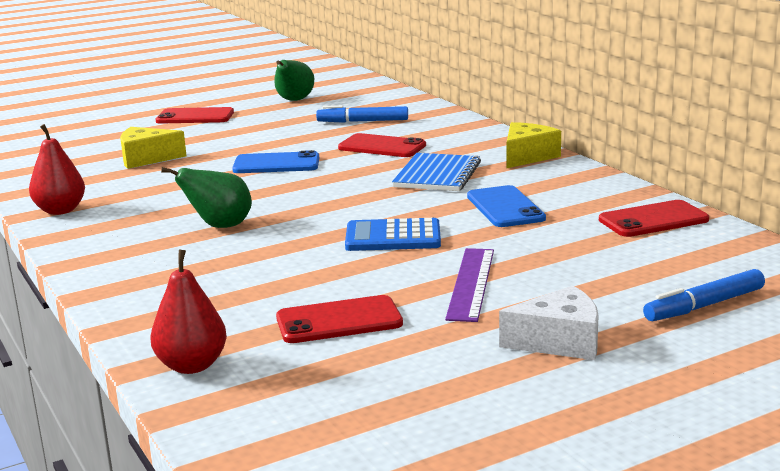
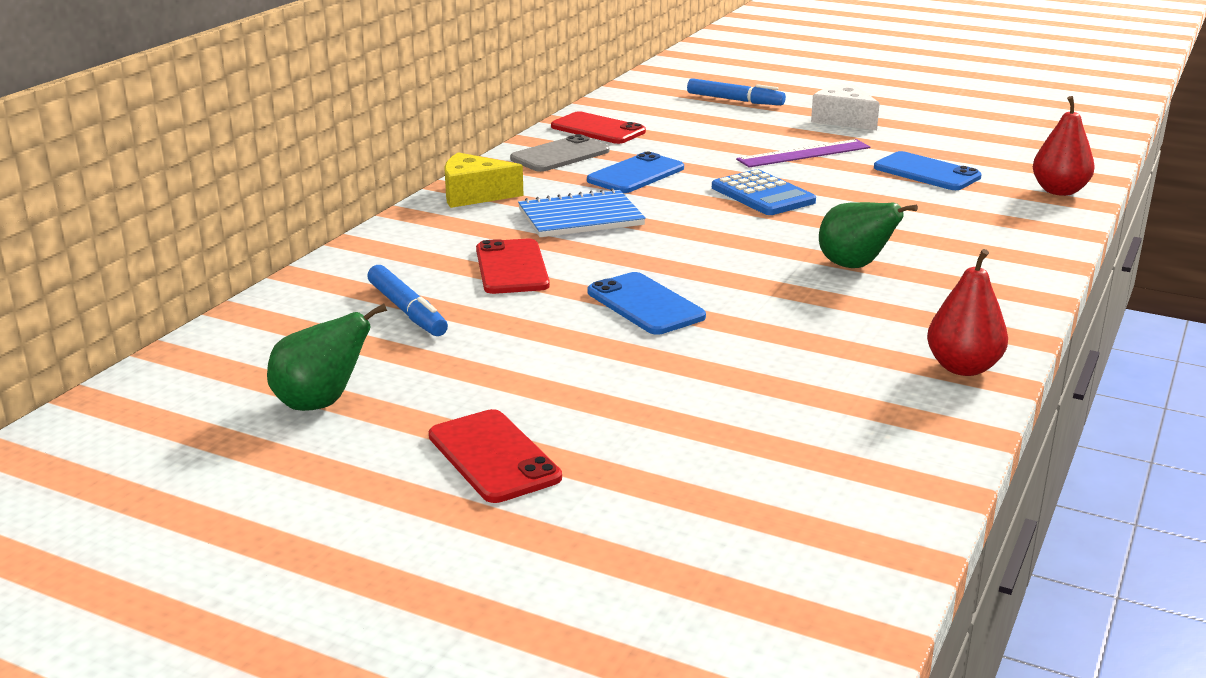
camera: 125 degrees left, 5 degrees up
(146, 159) = (734, 400): yellow cheese -> none
(339, 321) = (926, 172): red phone -> blue phone
(590, 194) = (560, 155): none -> grey phone

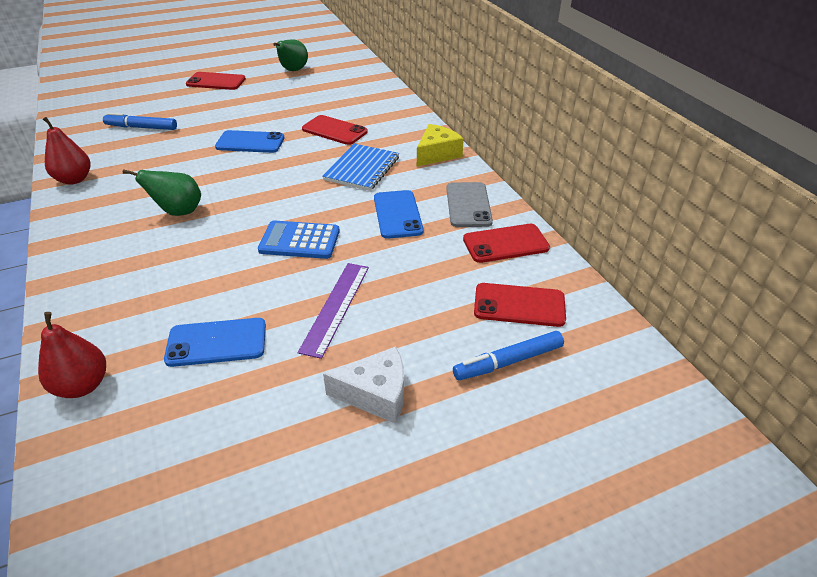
camera: 130 degrees right, 15 degrees up
(407, 311) = (332, 99): blue marker -> blue marker (141, 127)
(670, 109) = (519, 305): none -> red phone

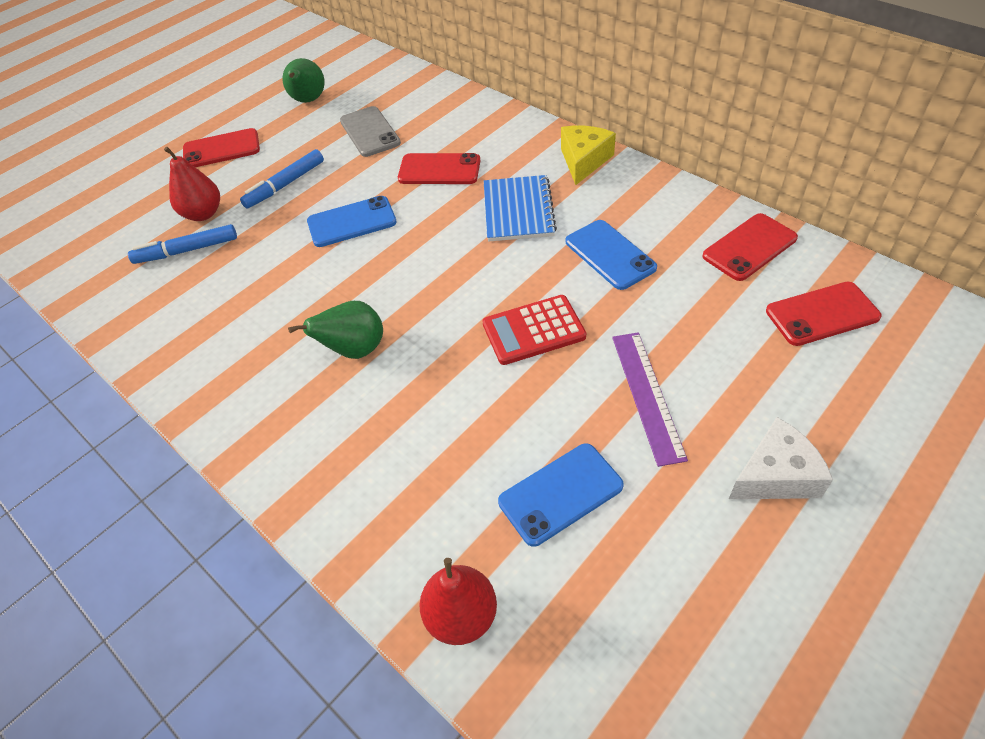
camera: 20 degrees left, 10 degrees up
(74, 179) = (171, 358): red pear -> red pear (203, 214)
(299, 241) = (533, 330): blue calculator -> red calculator
(468, 205) = (672, 214): grey phone -> grey phone (369, 132)
(508, 362) = (864, 382): blue marker -> blue marker (285, 185)

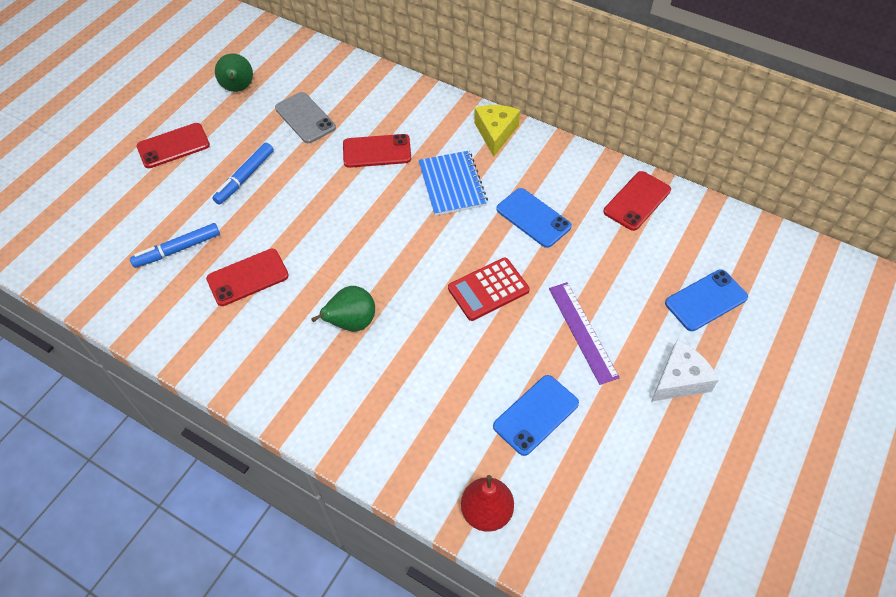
camera: 15 degrees left, 5 degrees up
(203, 214) = (179, 212): red pear -> none
(352, 222) = (315, 208): blue phone -> blue phone (706, 300)
(822, 314) = (695, 252): red phone -> red phone (247, 277)

